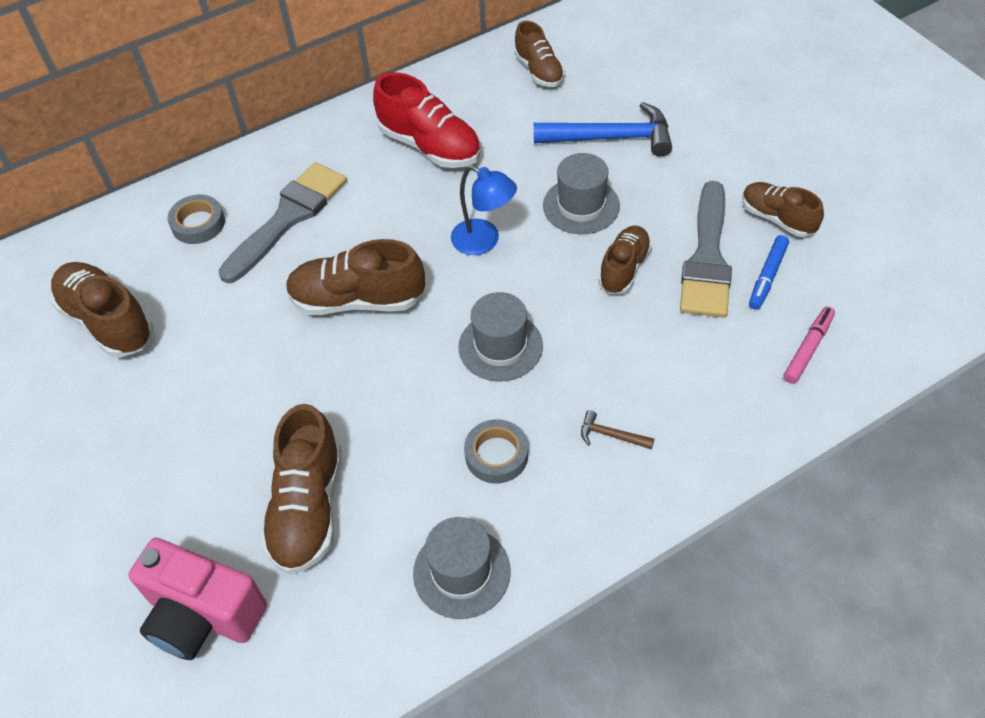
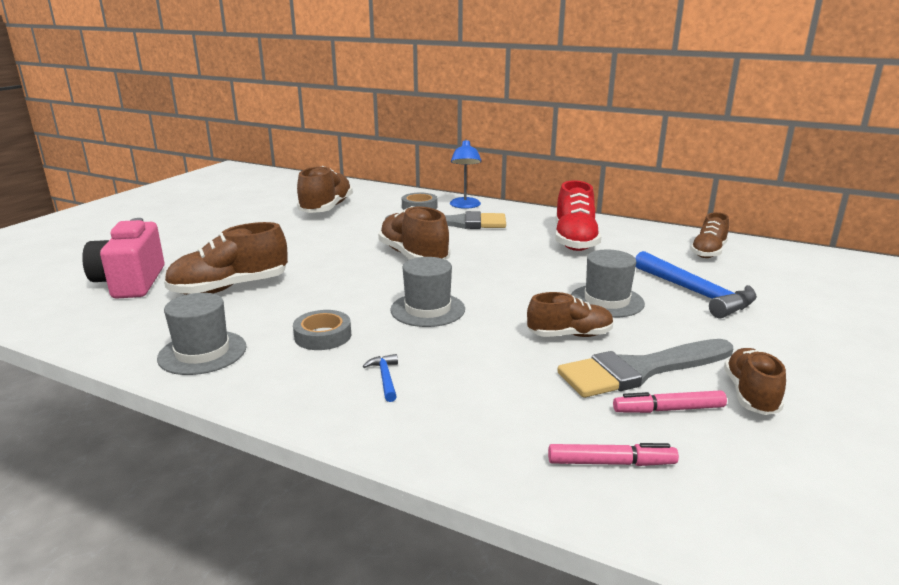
camera: 55 degrees right, 30 degrees down
(484, 241) = (517, 278): blue lamp -> blue lamp (465, 206)
(611, 435) = (385, 378): brown hammer -> blue hammer
(767, 276) = (668, 409): blue marker -> pink marker

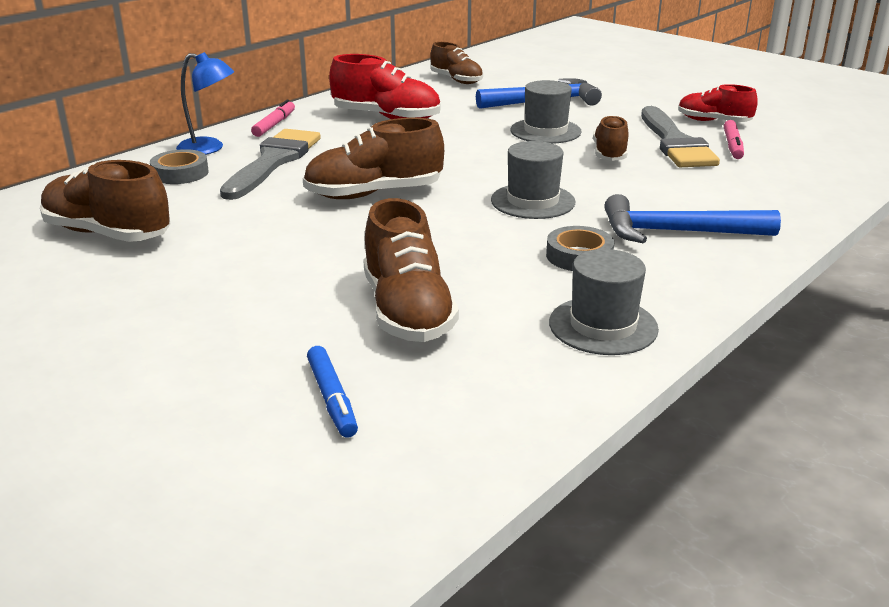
camera: 75 degrees left, 5 degrees up
(131, 283) = (332, 399): pink camera -> blue marker
(385, 378) = (676, 232): blue hammer -> blue hammer, size x2.28
(611, 463) = (800, 173): pink marker -> pink marker (274, 124)
(750, 395) = (713, 121): brown shoe -> red shoe

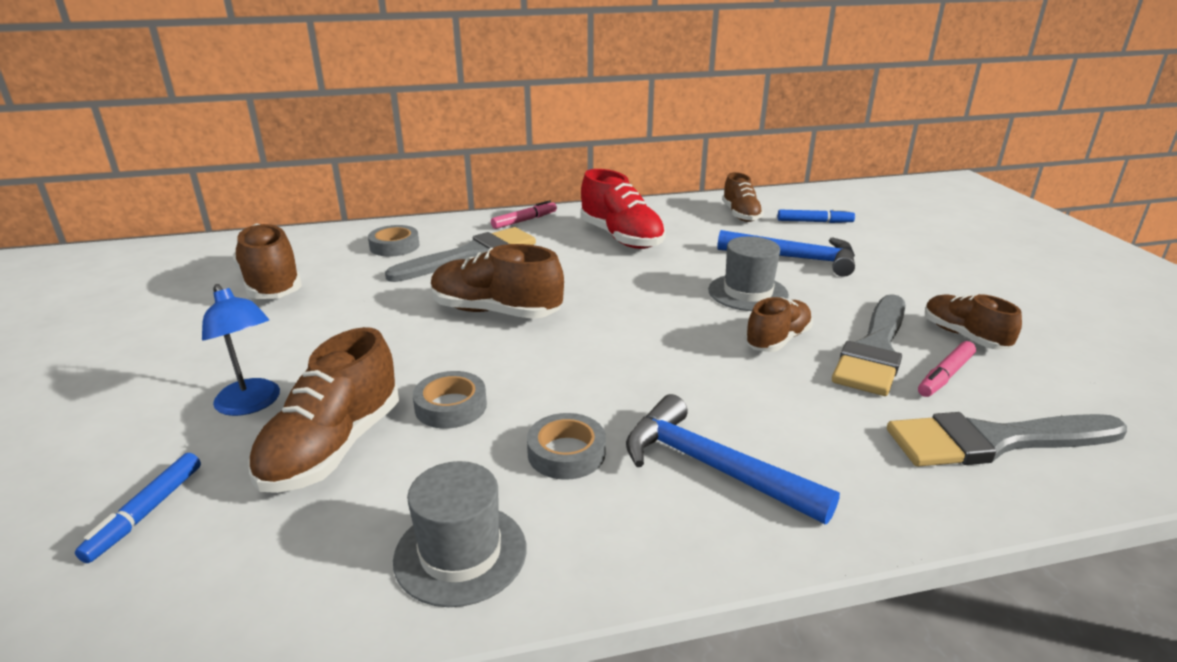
camera: 35 degrees right, 0 degrees up
(209, 148) = (446, 230): blue lamp -> blue lamp (252, 404)
(451, 259) = (451, 406): none -> grey tape
(520, 74) = (814, 222): none -> blue marker
(533, 201) = (618, 369): grey hat -> none
(713, 121) = (964, 336): red shoe -> brown shoe
(799, 170) = (994, 441): none -> grey brush

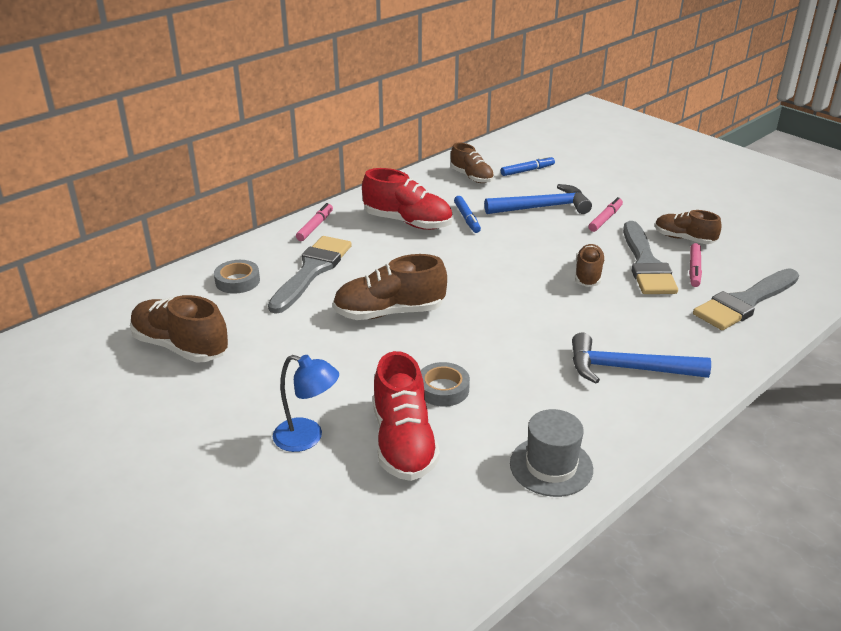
camera: 30 degrees left, 5 degrees up
(146, 513) = (340, 525): blue marker -> blue marker (467, 218)
(333, 448) = (403, 442): brown shoe -> red shoe
(566, 453) = (544, 391): grey tape -> none
(748, 292) = (539, 244): grey hat -> none
(866, 288) = (605, 219): none -> pink marker

